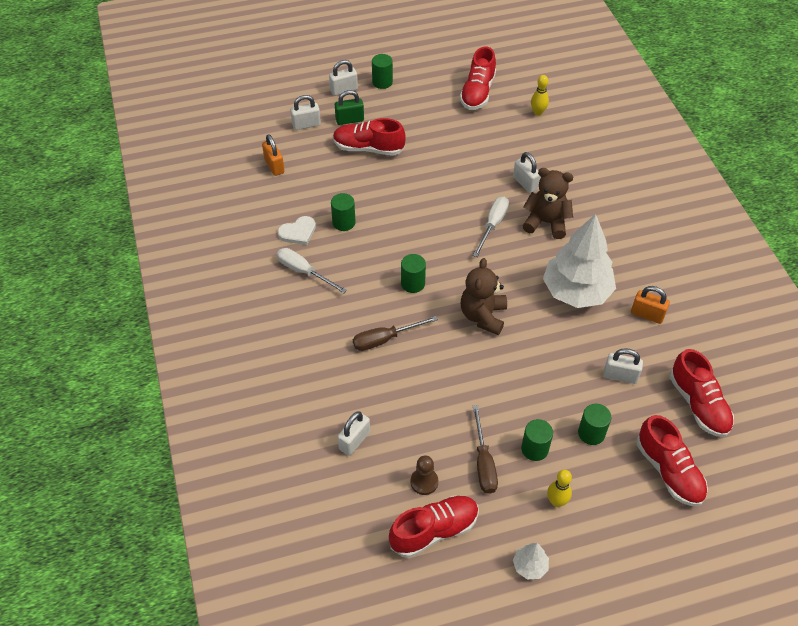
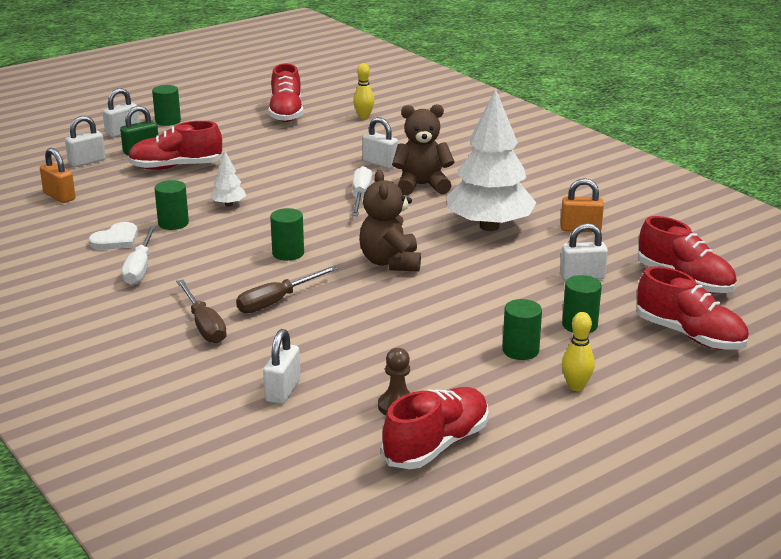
camera: 20 degrees left, 25 degrees down
(304, 272) = (140, 268): white screwdriver -> white screwdriver turned 105 degrees counterclockwise
(483, 462) = (464, 374): brown screwdriver -> brown screwdriver (204, 325)
(530, 566) = (580, 447): white tree -> white tree (228, 204)

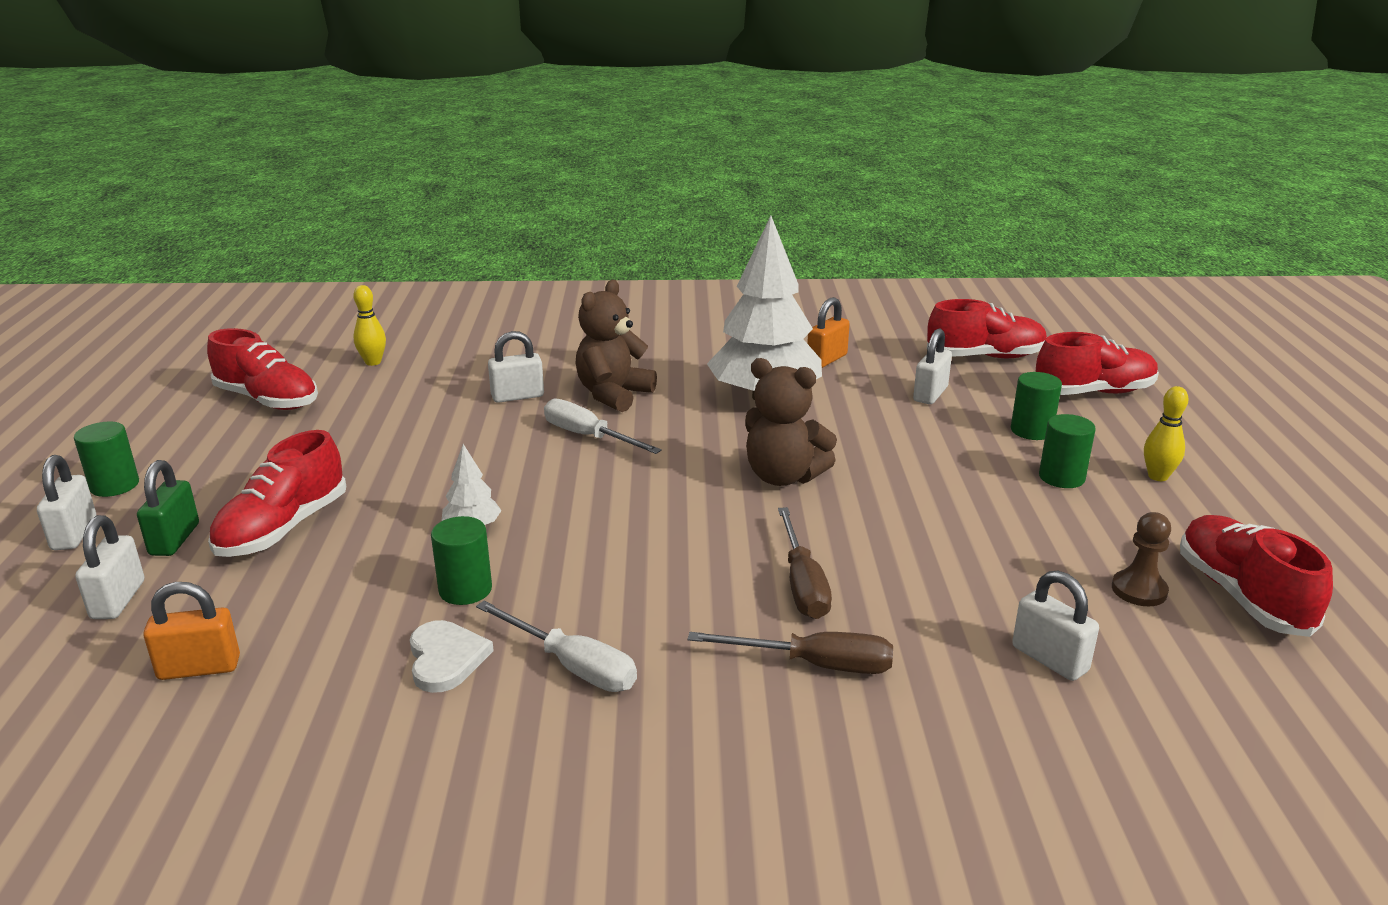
camera: 55 degrees left, 0 degrees up
(288, 253) = (677, 532): green cylinder -> none

